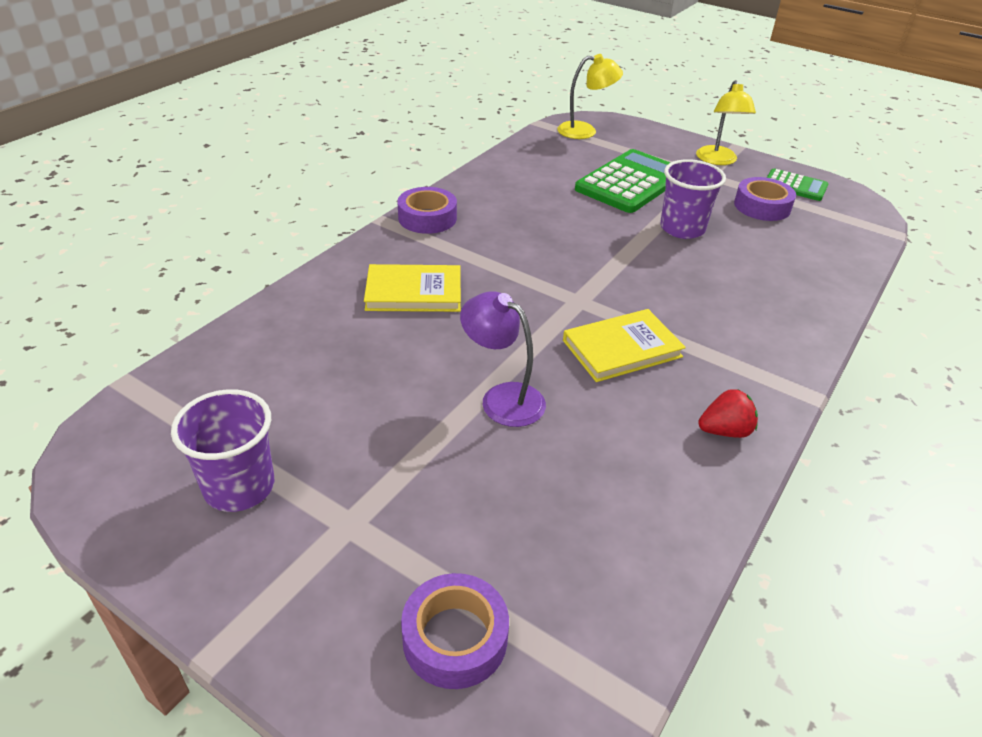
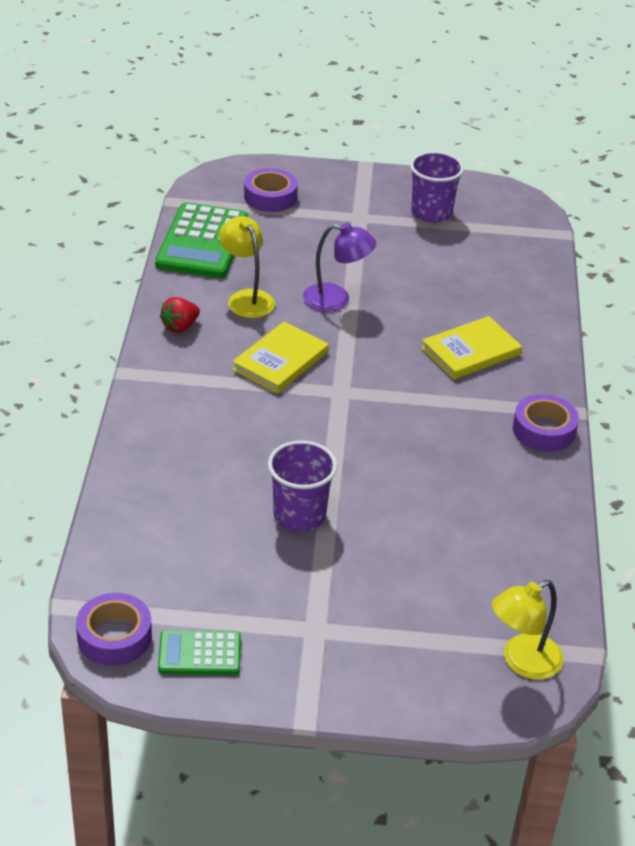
camera: 150 degrees right, 0 degrees up
(630, 182) = (396, 571): green calculator -> green calculator (202, 242)
(718, 160) = (316, 670): yellow lamp -> yellow lamp (246, 298)
(762, 206) = (228, 591): purple tape -> purple tape (114, 636)

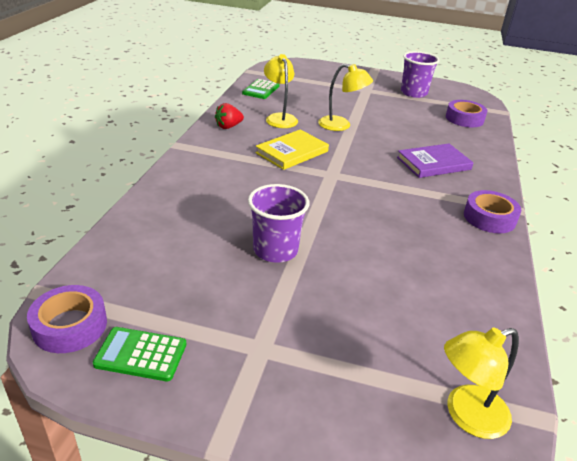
camera: 10 degrees right, 5 degrees down
(202, 242) = (261, 90): green calculator -> green calculator, size x0.55
(270, 197) = (311, 75): purple tape -> purple tape (464, 119)
(336, 299) = (341, 125): purple lamp -> yellow lamp
(471, 351) = (433, 163): yellow book -> purple book

